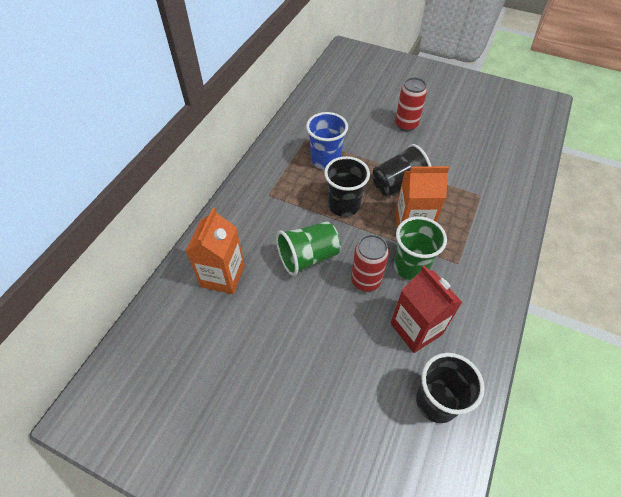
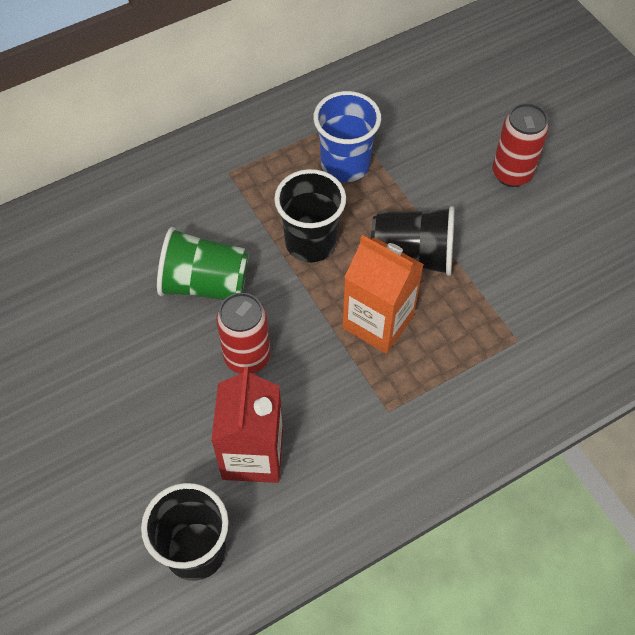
camera: 35 degrees right, 5 degrees up
(223, 276) = (88, 246): orange carton -> none
(411, 266) = (321, 375): green cup -> none

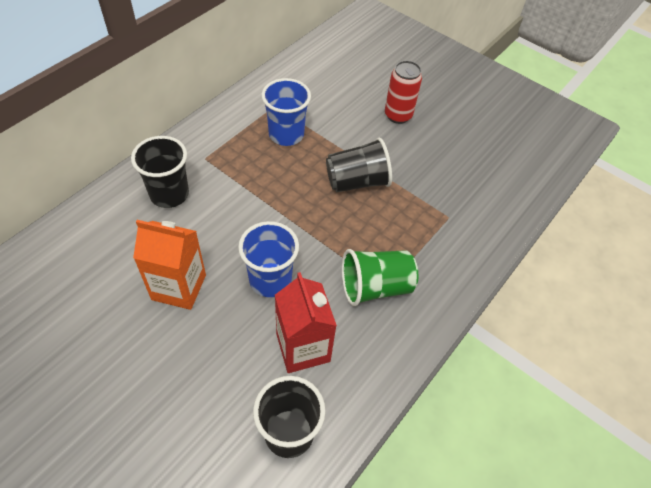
camera: 25 degrees left, 5 degrees down
(205, 284) = (218, 238): green cup -> green cup (375, 287)
(247, 357) = (270, 280): red can -> blue cup
(310, 243) = (283, 190): black cup -> black cup (169, 194)
(378, 322) = (352, 230): orange carton -> orange carton (179, 287)

